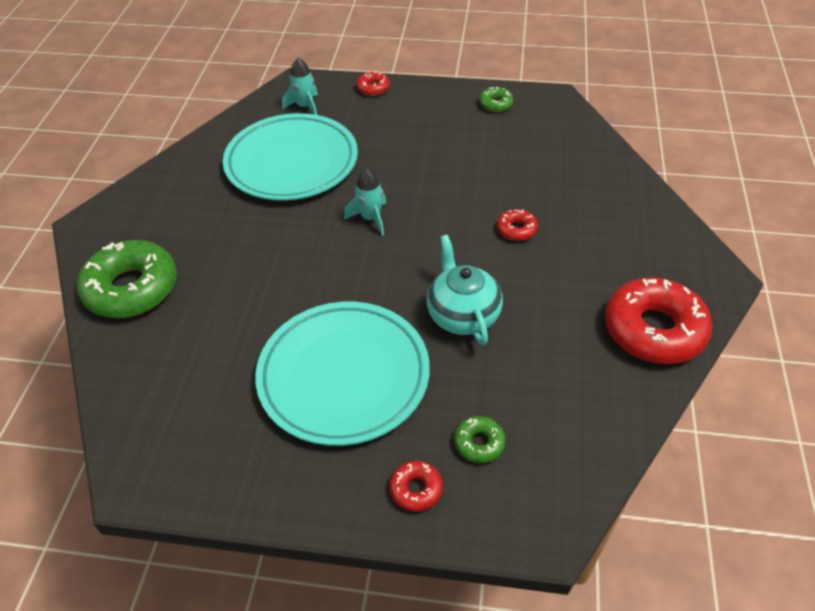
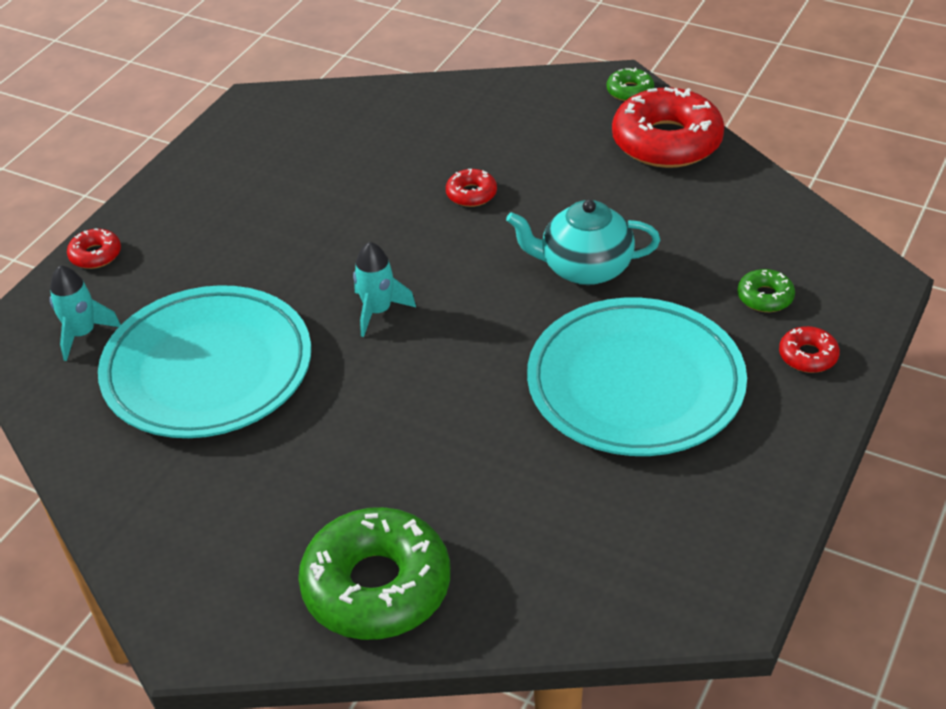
camera: 70 degrees left, 5 degrees down
(495, 104) = (226, 152): green donut -> green donut (630, 91)

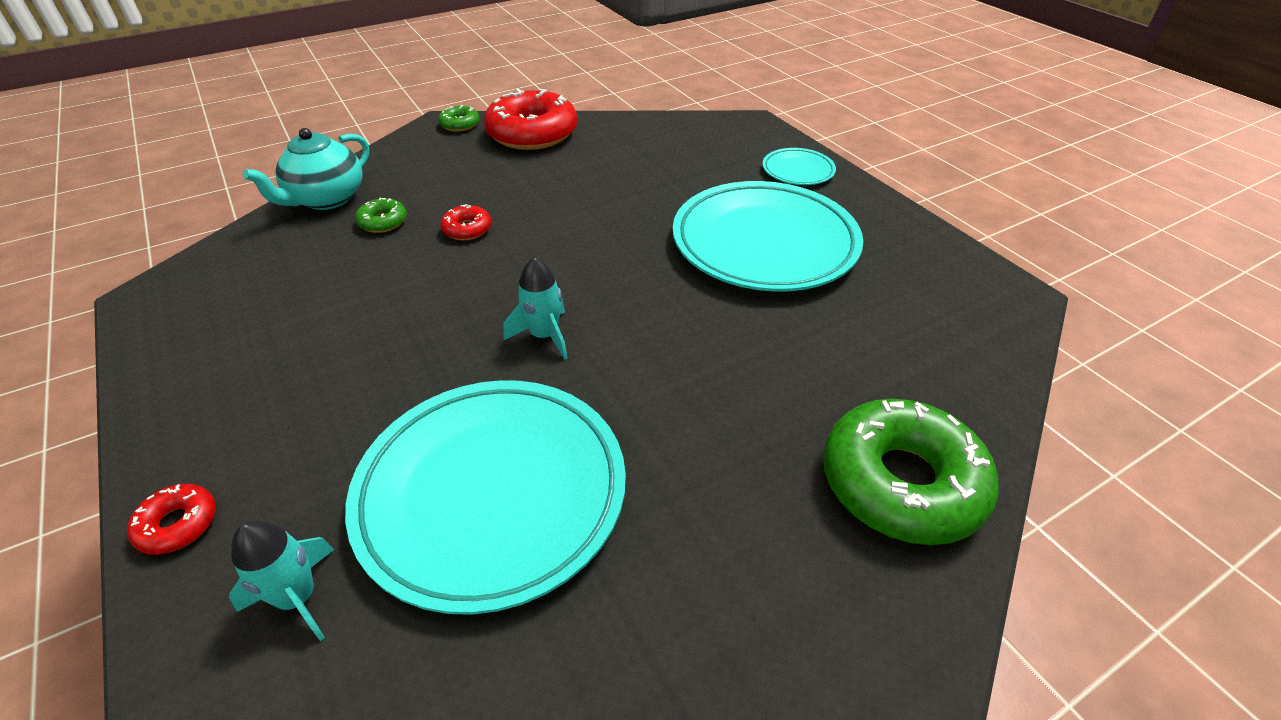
camera: 60 degrees left, 0 degrees up
(584, 268) = (618, 214): turquoise teapot -> turquoise teapot (327, 199)
(765, 297) = (728, 162): green donut -> green donut (383, 222)
(808, 356) = (798, 171): red donut -> turquoise plate

